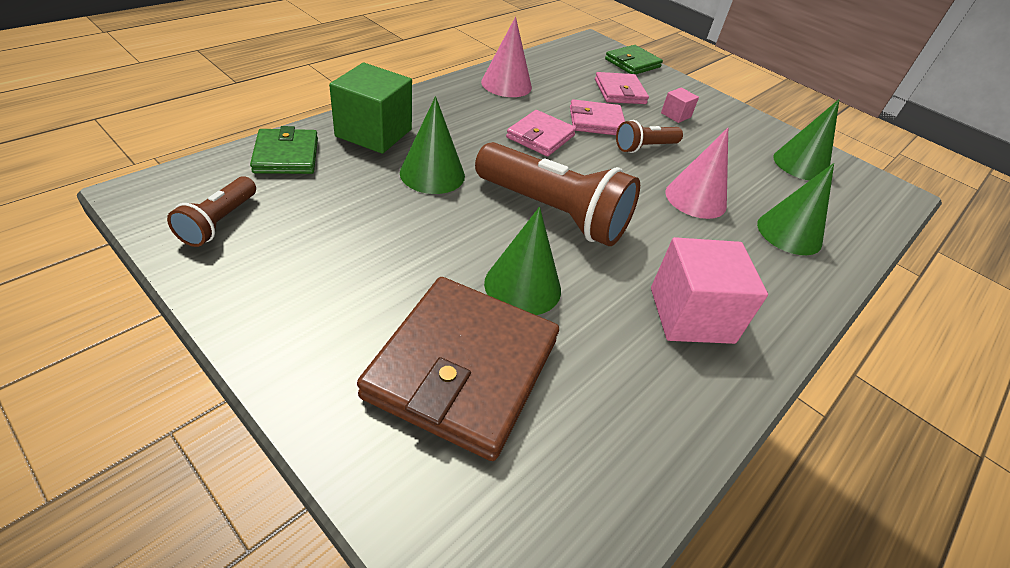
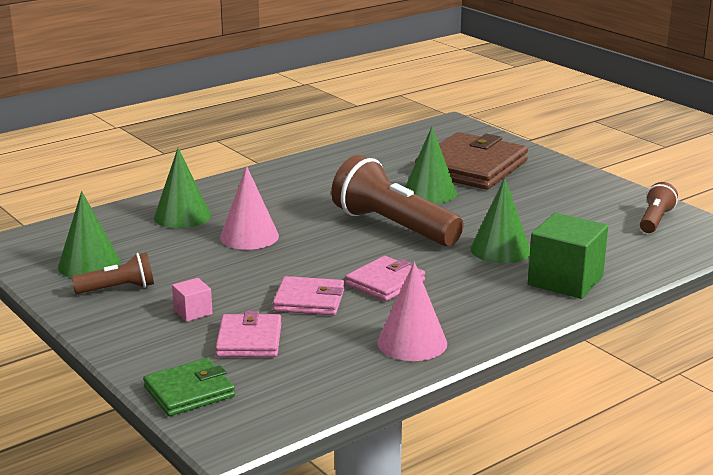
camera: 165 degrees left, 20 degrees down
(286, 155) = (637, 260): green wallet -> none
(644, 147) = (267, 276): brown flashlight -> brown flashlight (118, 289)
(691, 315) = (314, 181): pink cube -> none

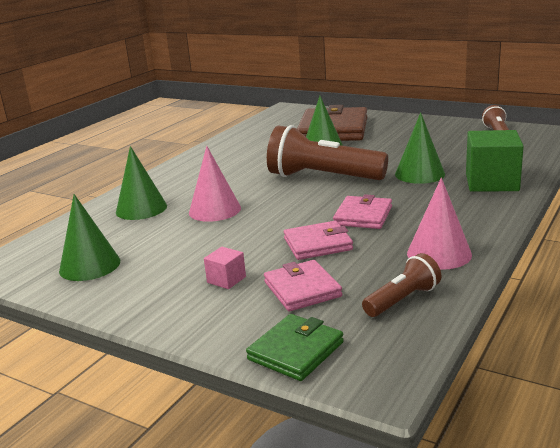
camera: 20 degrees left, 0 degrees up
(118, 289) = (136, 278): brown flashlight -> brown flashlight (402, 300)

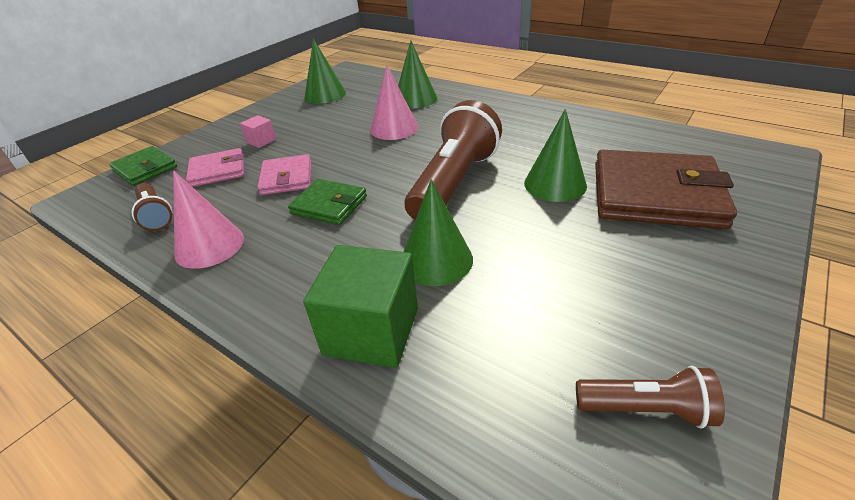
camera: 95 degrees right, 15 degrees up
(363, 216) = (329, 205): pink wallet -> green wallet

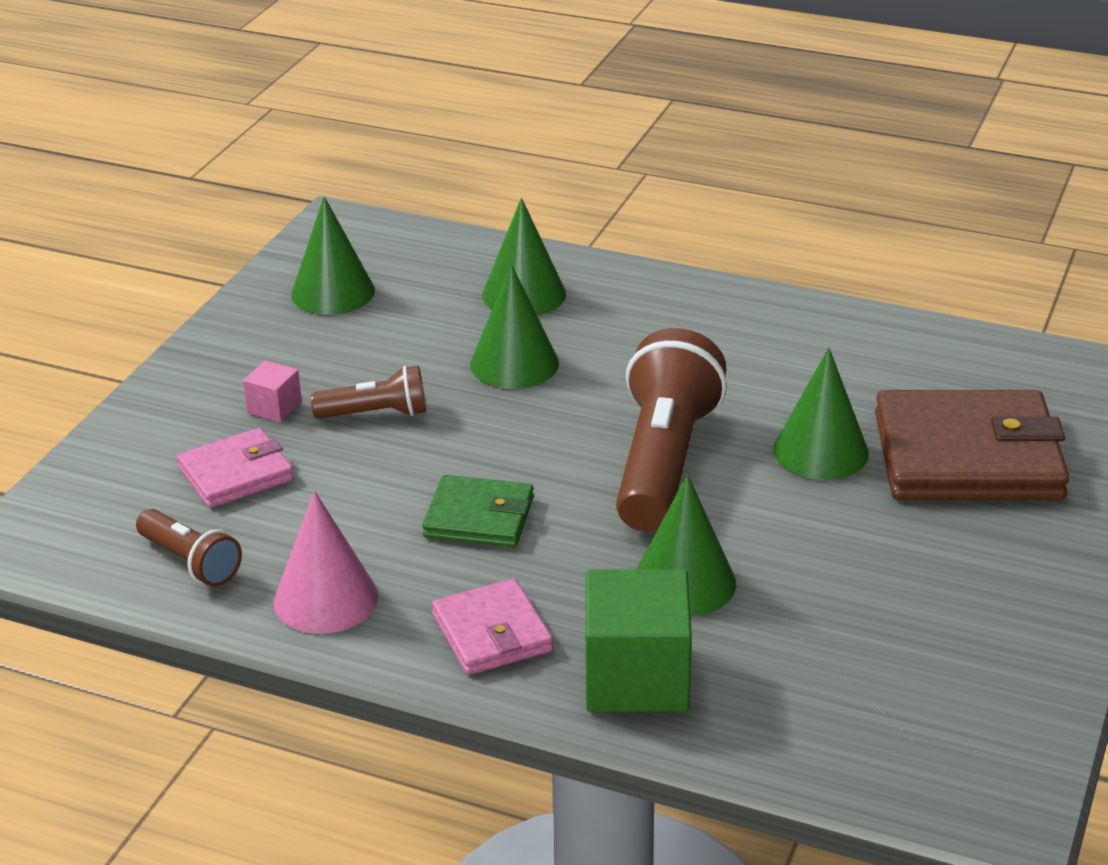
camera: 15 degrees left, 5 degrees down
(145, 169) = (89, 481): green wallet -> none
(287, 178) = (375, 477): pink wallet -> pink wallet (492, 633)
(394, 128) = (514, 364): pink cone -> green cone
(646, 409) = (973, 711): brown flashlight -> brown flashlight (376, 414)

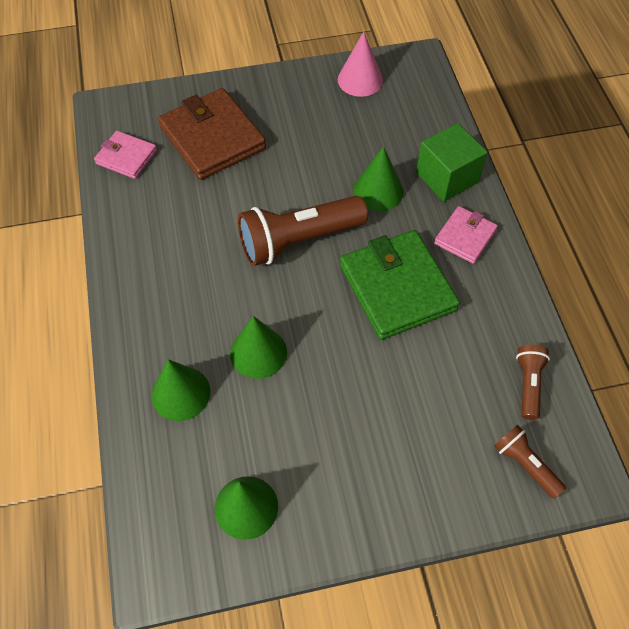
camera: 125 degrees left, 25 degrees up
(236, 474) = (453, 418): pink wallet -> pink wallet (126, 157)
(274, 407) = (385, 445): pink cube -> none
(326, 599) = (500, 310): pink cone -> pink cone (360, 80)
(376, 414) = (352, 388): brown flashlight -> brown flashlight (525, 464)
(479, 517) = (397, 287): green wallet -> green wallet, size x1.84
(820, 451) = (246, 188): green cone -> none

